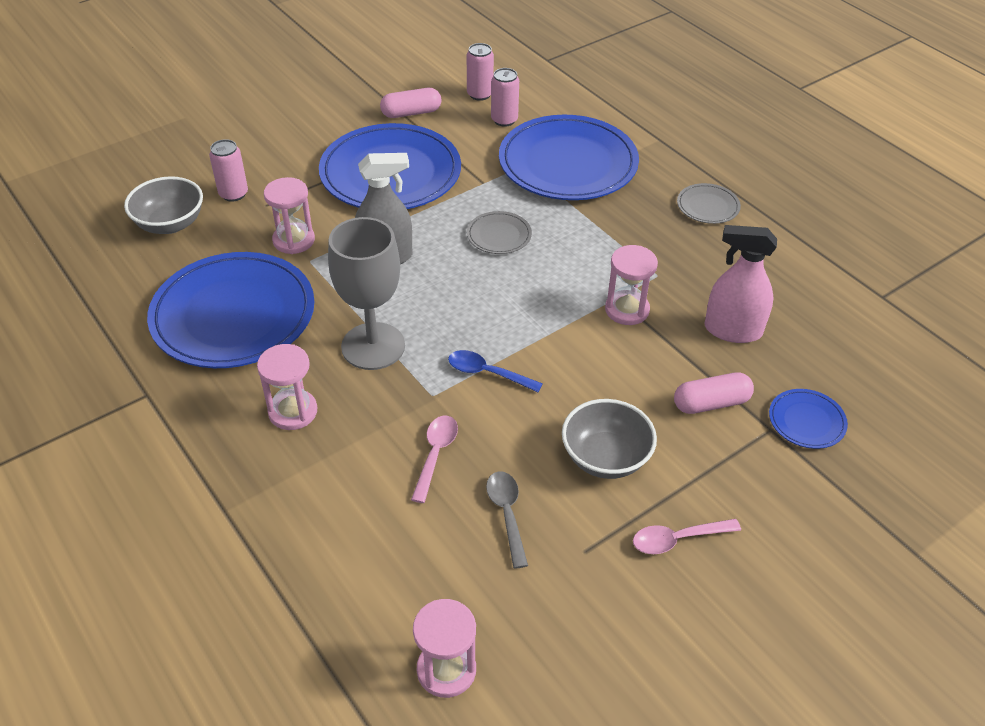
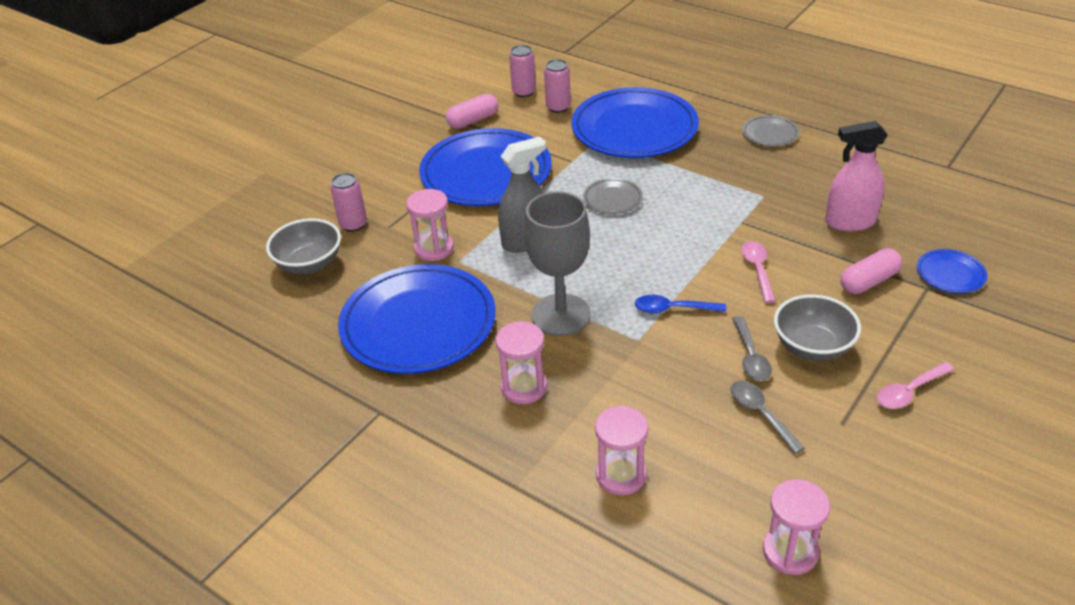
camera: 15 degrees left, 5 degrees down
(435, 454) = (670, 385): pink spoon -> pink spoon (757, 270)
(535, 448) = (750, 356): none -> grey spoon
(627, 310) = (756, 229): pink hourglass -> pink hourglass (621, 475)

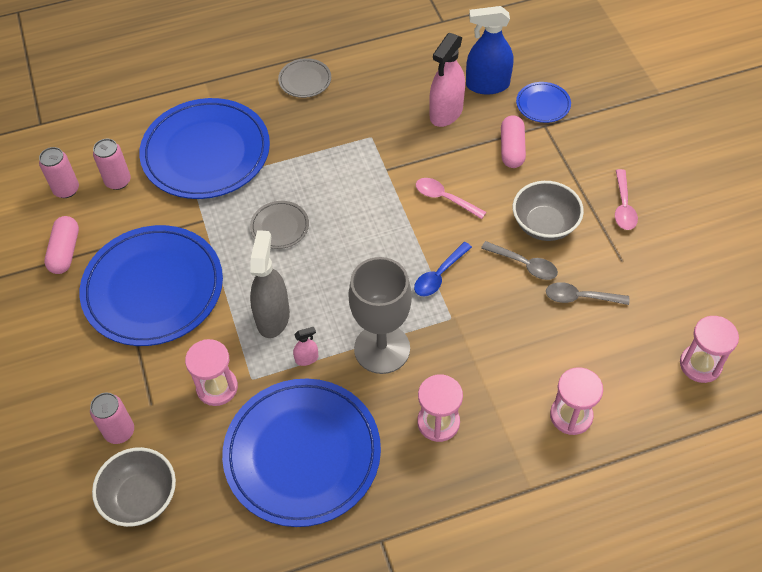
camera: 55 degrees left, 15 degrees up
(507, 279) = (307, 359): none -> pink spray bottle
(918, 229) = (487, 85): none -> blue spray bottle

